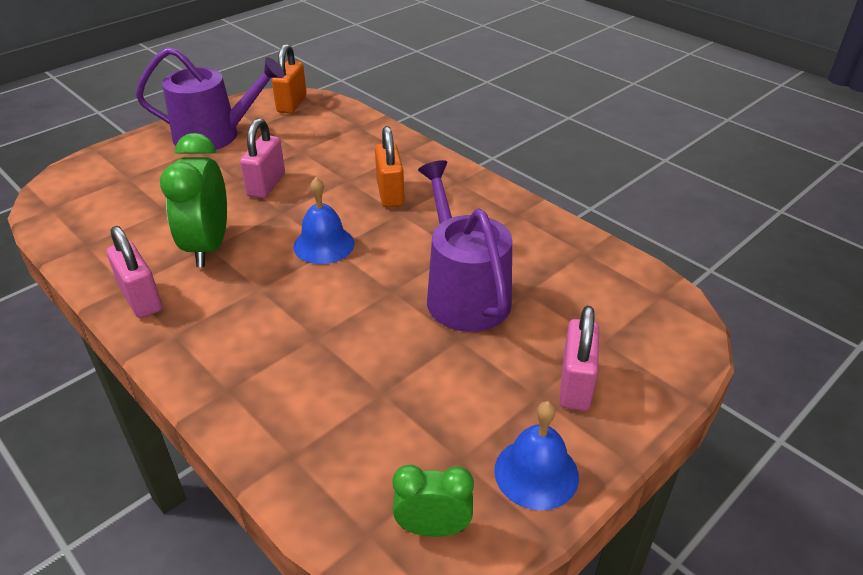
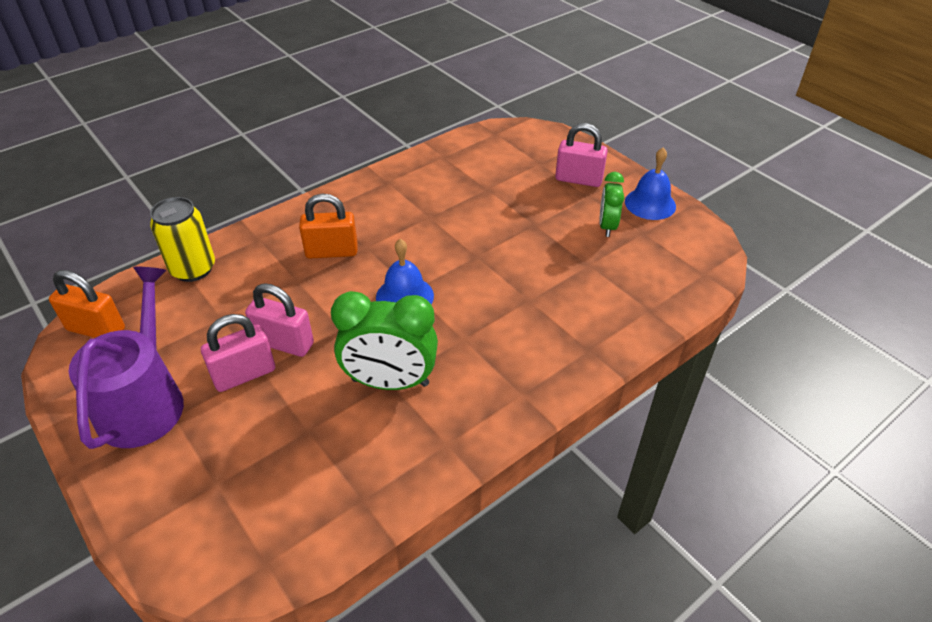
camera: 85 degrees left, 5 degrees up
(141, 299) = (469, 427): pink padlock -> pink padlock (244, 374)
(361, 129) = (193, 269): none -> yellow can
(433, 528) = (695, 247): green clock -> green clock (607, 226)
(464, 294) = (484, 218): purple watering can -> none

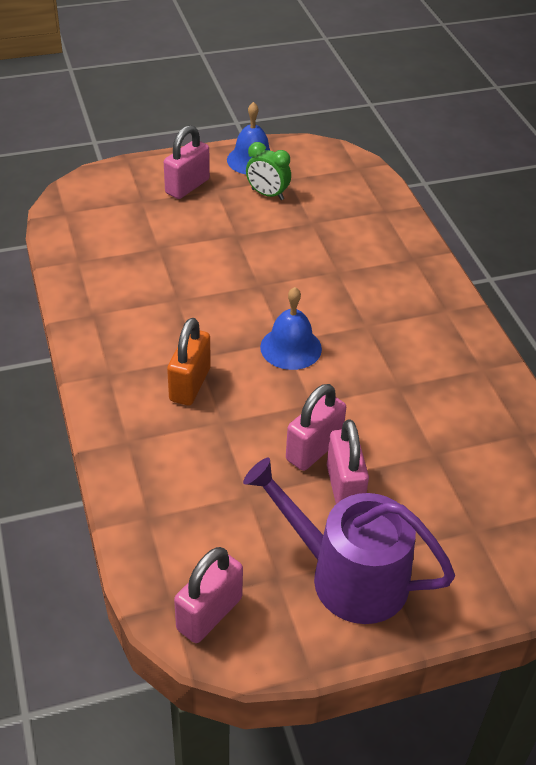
camera: 70 degrees left, 0 degrees up
(96, 329) = (209, 614): orange padlock -> pink padlock
(193, 269) = (149, 508): yellow can -> none
(390, 382) = (400, 385): green clock -> none

